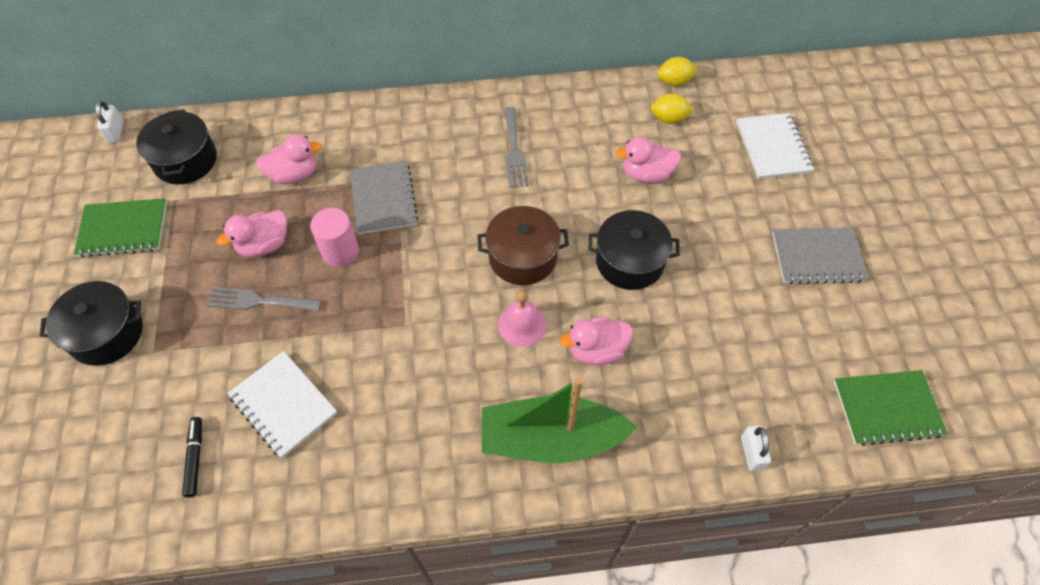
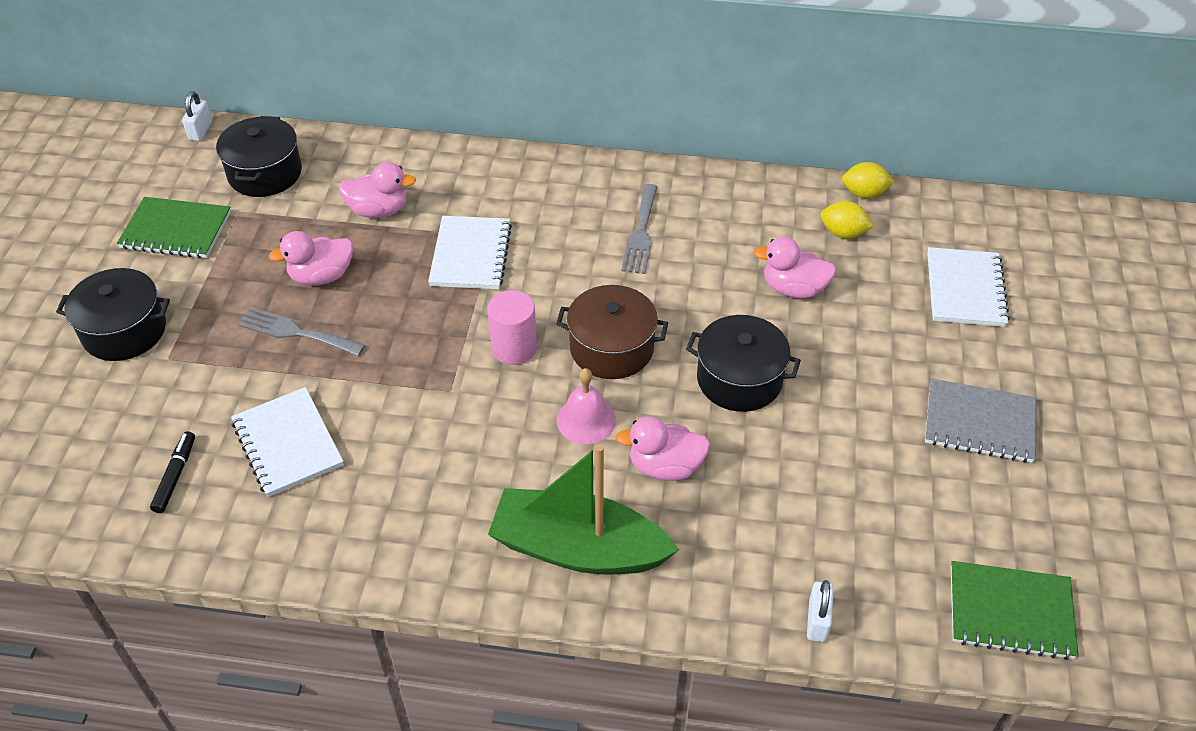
camera: 15 degrees right, 10 degrees down
(340, 251) = (403, 300): pink cylinder -> pink cylinder (514, 348)
(384, 199) = (471, 255): grey notebook -> white notebook

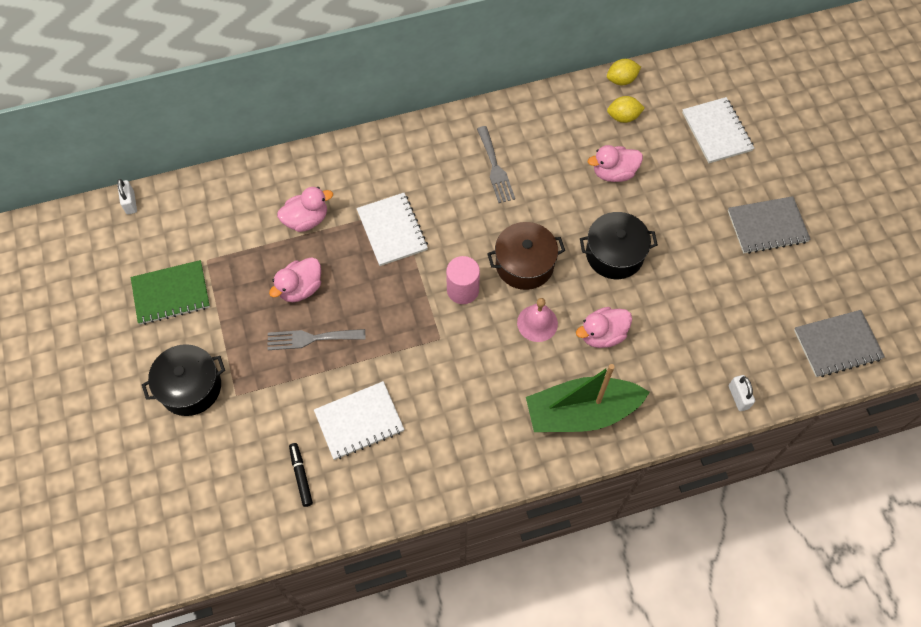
camera: 25 degrees left, 15 degrees up
(265, 173) = (204, 221): black pot -> none
(287, 444) = (359, 421): white notebook -> white notebook turned 60 degrees counterclockwise
(1010, 612) = (837, 345): green notebook -> grey notebook

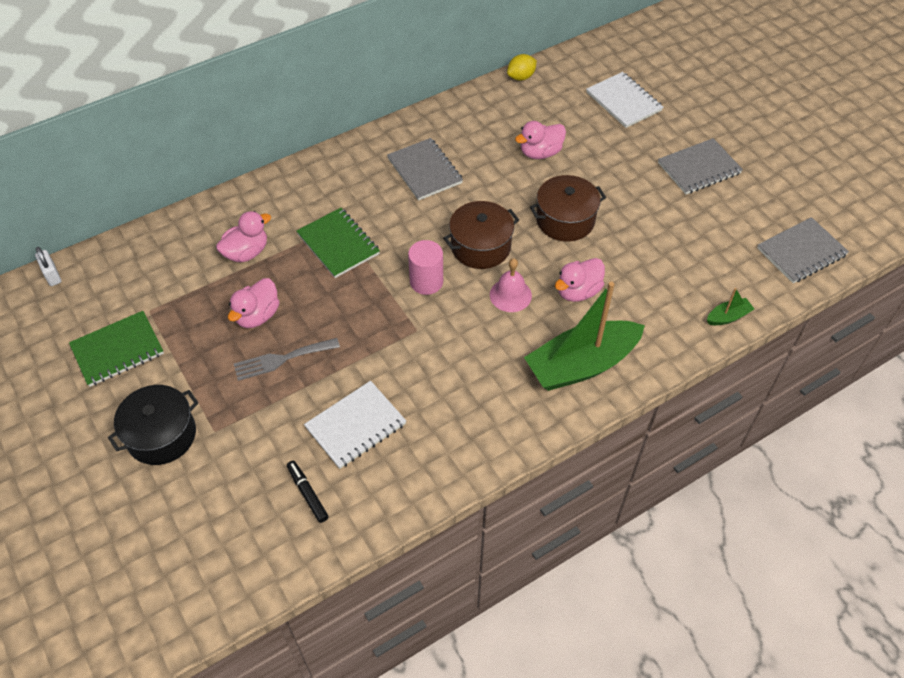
camera: 15 degrees left, 10 degrees down
(392, 230) = (338, 244): white notebook -> green notebook
(495, 168) = (425, 171): grey fork -> grey notebook
(614, 254) = (565, 220): black pot -> brown pot
(623, 117) = (533, 106): yellow lemon -> none
(738, 397) = (728, 317): white padlock -> green boat

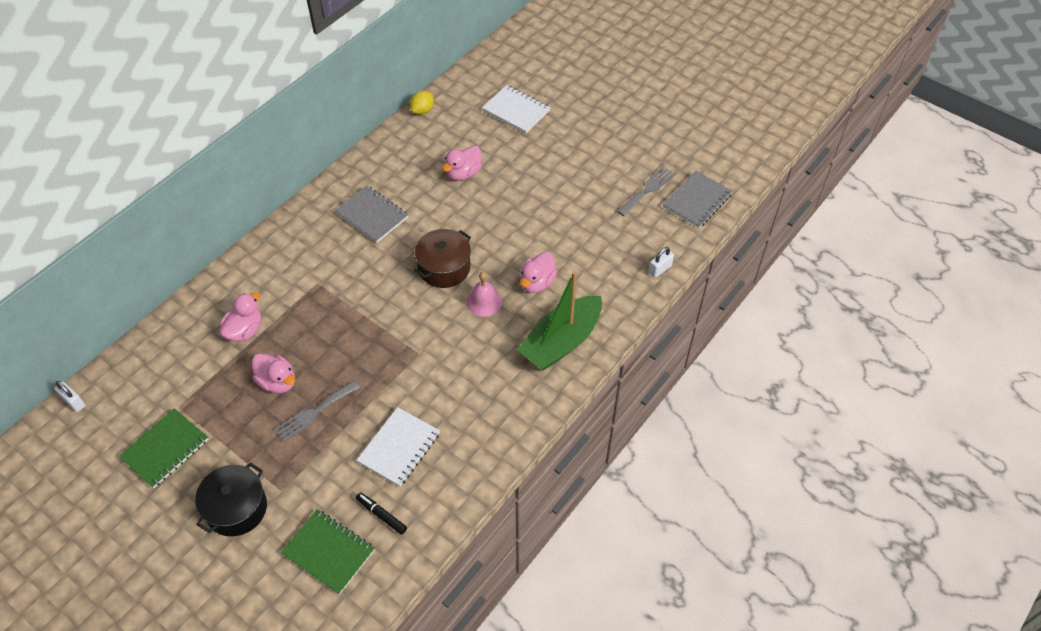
camera: 20 degrees left, 0 degrees up
(257, 315) = (277, 382): pink duck -> pink duck turned 60 degrees counterclockwise
(338, 244) = (323, 300): green notebook -> green notebook (329, 552)
(426, 282) = (410, 311): pink cylinder -> none
(565, 220) = (505, 226): brown pot -> none
(699, 168) = (596, 153): grey notebook -> none
(728, 317) = (659, 269): green boat -> white padlock
(745, 224) = (647, 190): none -> grey fork

